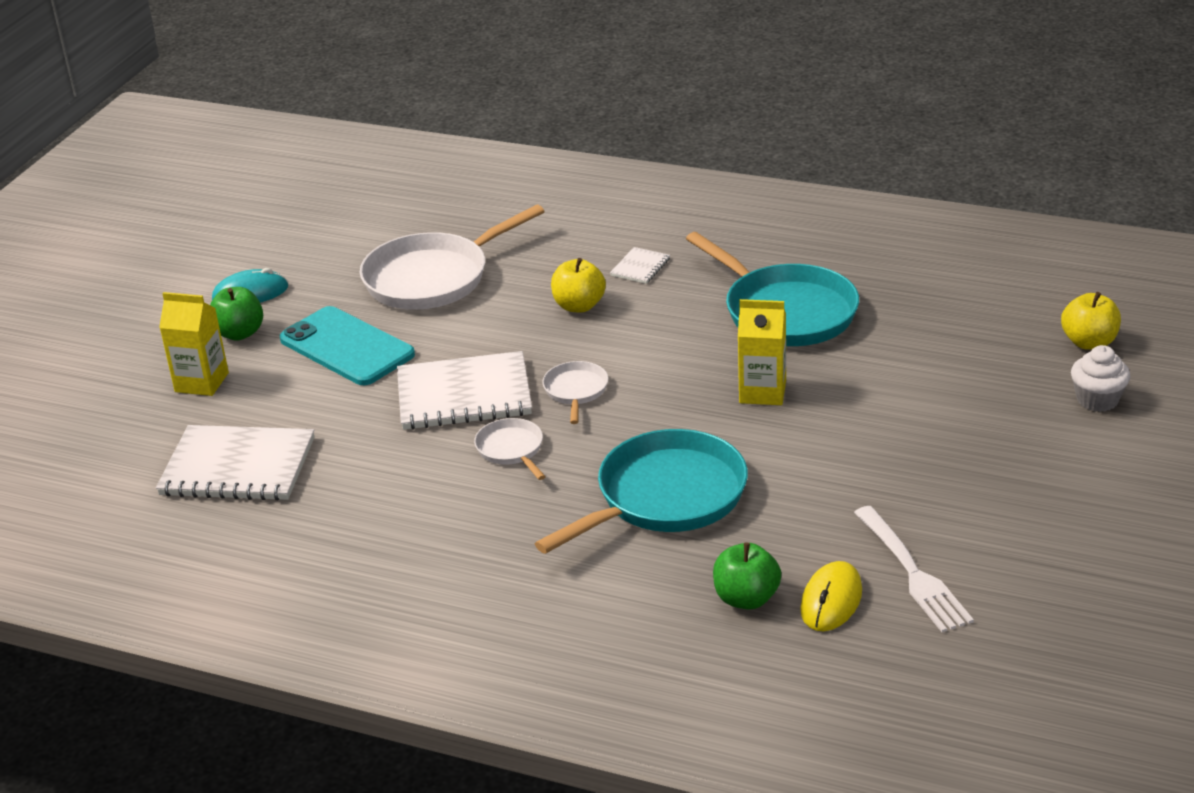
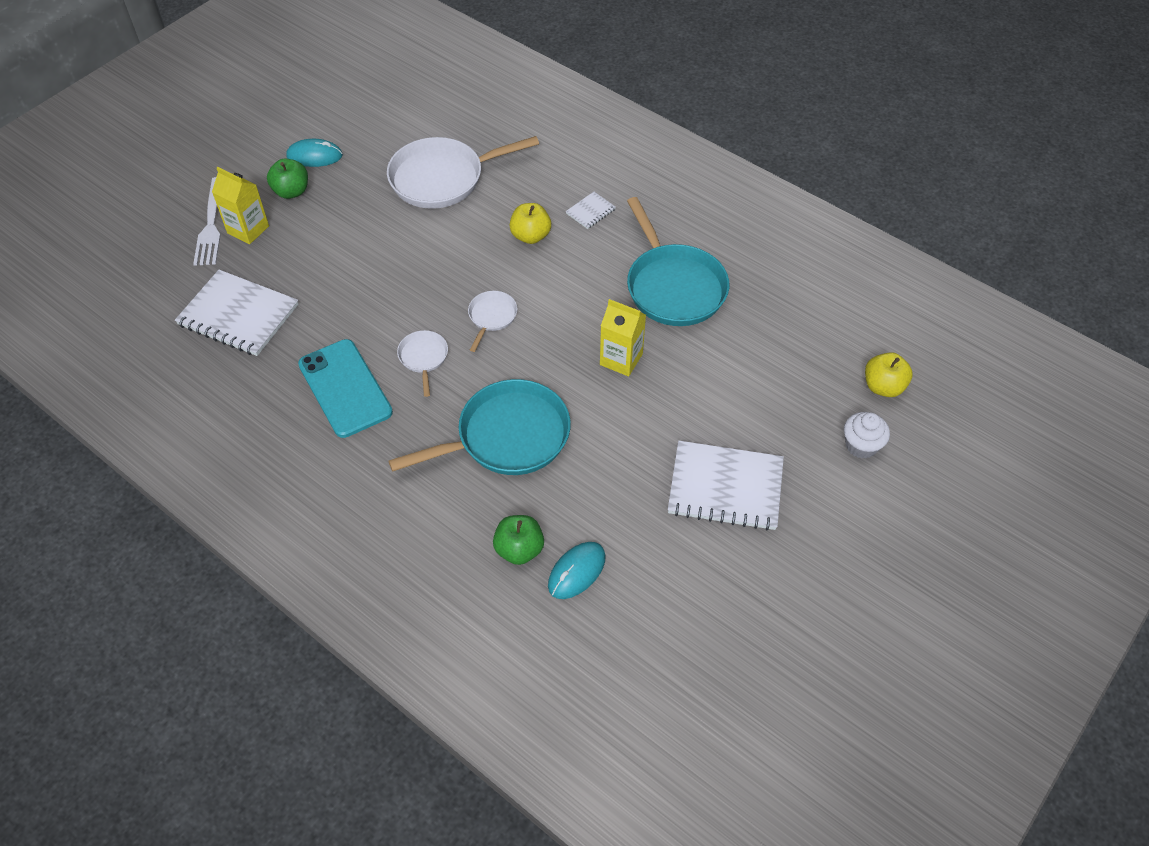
camera: 15 degrees right, 20 degrees up
(347, 347) = (356, 226): turquoise phone -> turquoise phone (345, 388)
(464, 395) = (414, 296): white notebook -> white notebook (725, 487)
(831, 600) = (576, 571): yellow mouse -> turquoise mouse
(913, 573) = (645, 566): white fork -> white fork (211, 225)

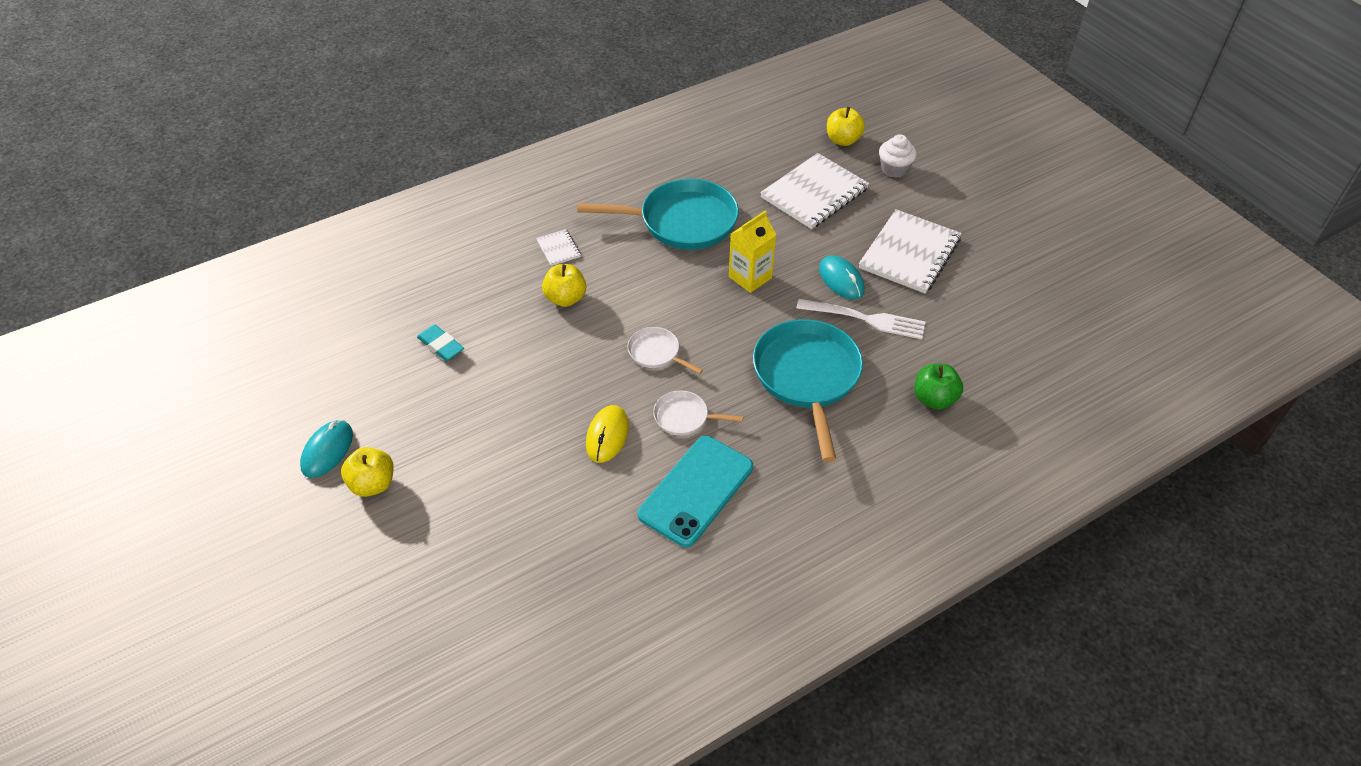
camera: 70 degrees left, 5 degrees down
(211, 225) = (378, 577): white fork -> white fork (865, 319)
(238, 315) = (543, 572): white notebook -> white notebook (814, 193)
(248, 229) = (409, 539): yellow carton -> none
(291, 191) = (373, 484): green apple -> yellow apple
(345, 388) = (696, 490): turquoise phone -> turquoise phone turned 45 degrees counterclockwise
(385, 312) = (607, 435): none -> yellow mouse
(442, 178) = (441, 346): white pan -> turquoise eraser
(576, 571) = (967, 366): turquoise mouse -> turquoise mouse (841, 280)

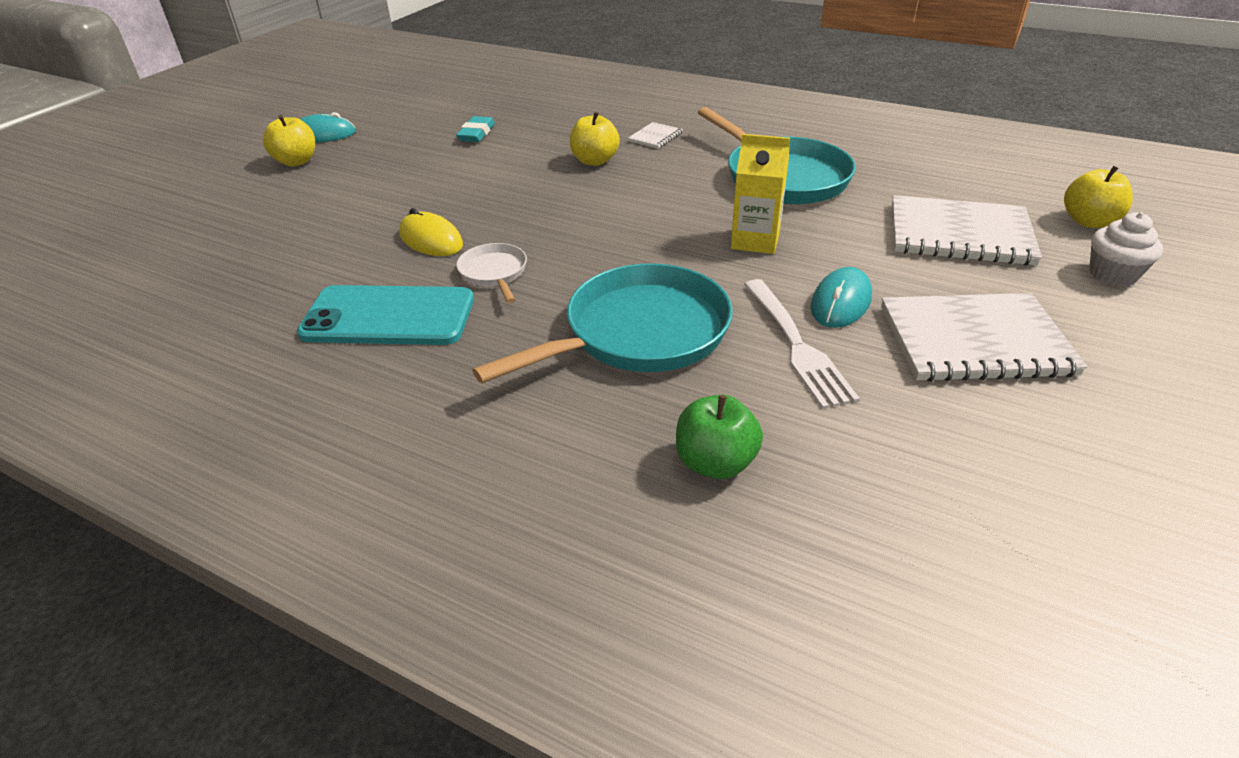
camera: 60 degrees right, 10 degrees down
(607, 435) = (431, 239): yellow mouse -> yellow mouse turned 60 degrees clockwise
(656, 353) = (573, 227): white pan -> none

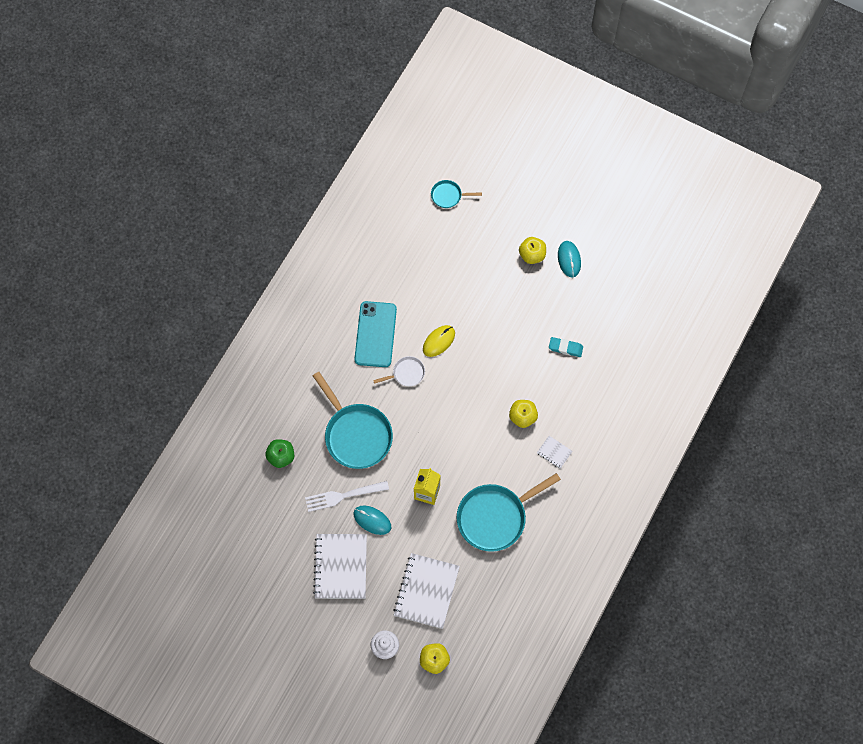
camera: 90 degrees right, 30 degrees up
(110, 240) = (448, 195): none -> turquoise pan

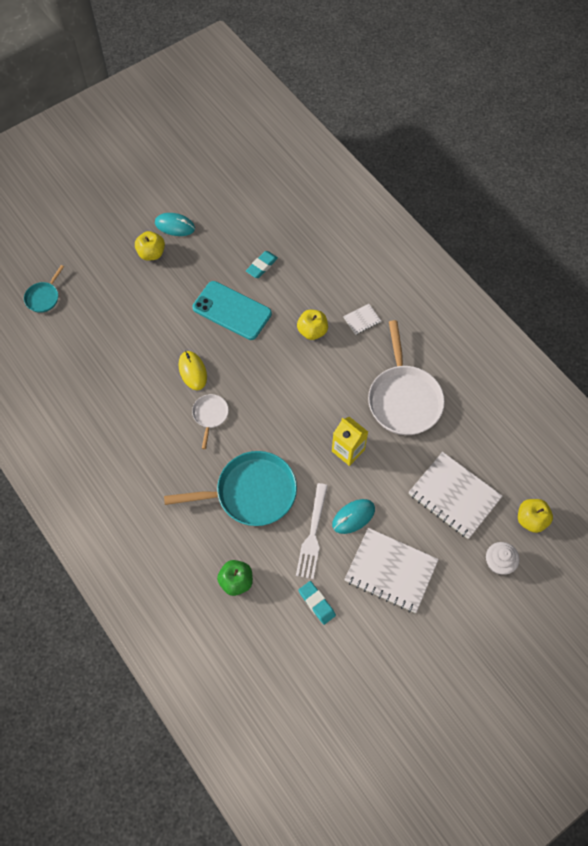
camera: 65 degrees left, 5 degrees down
(290, 522) = (317, 603): none -> turquoise eraser
(375, 334) = (151, 426): turquoise phone -> turquoise phone (232, 310)
(495, 517) = (404, 399): turquoise pan -> white pan

